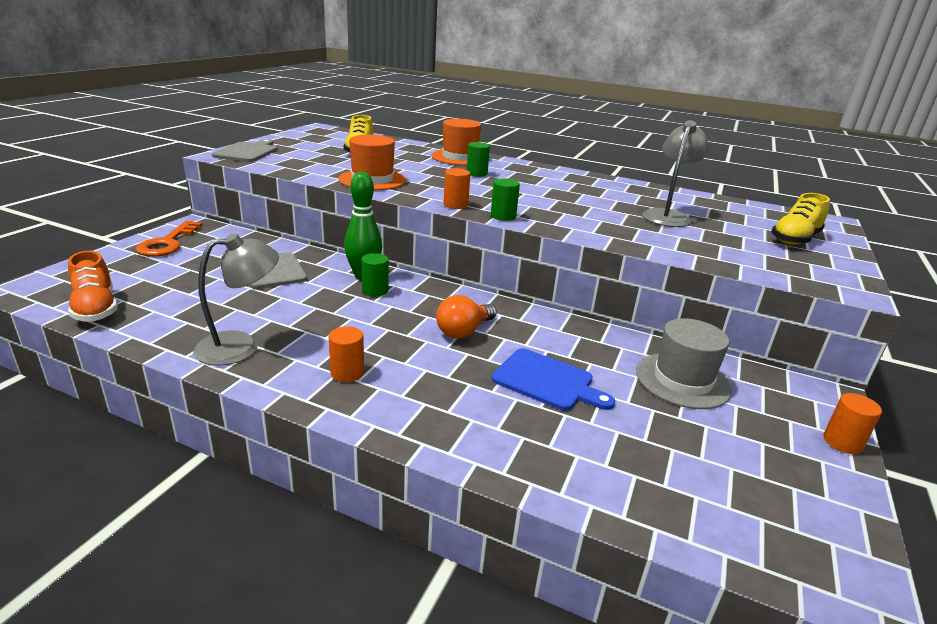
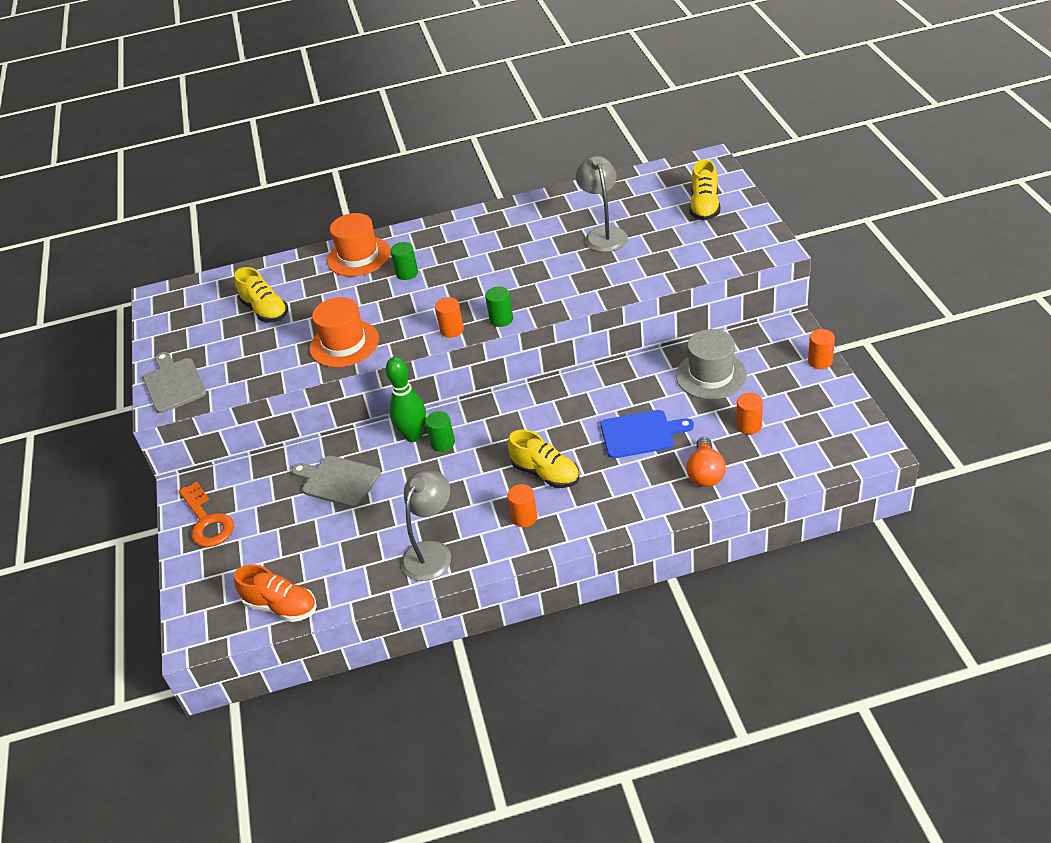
camera: 30 degrees left, 15 degrees up
(417, 355) = (546, 473): none -> yellow shoe
(464, 331) = (548, 433): orange light bulb -> orange light bulb (705, 473)
(680, 446) = (749, 426): none -> orange cylinder

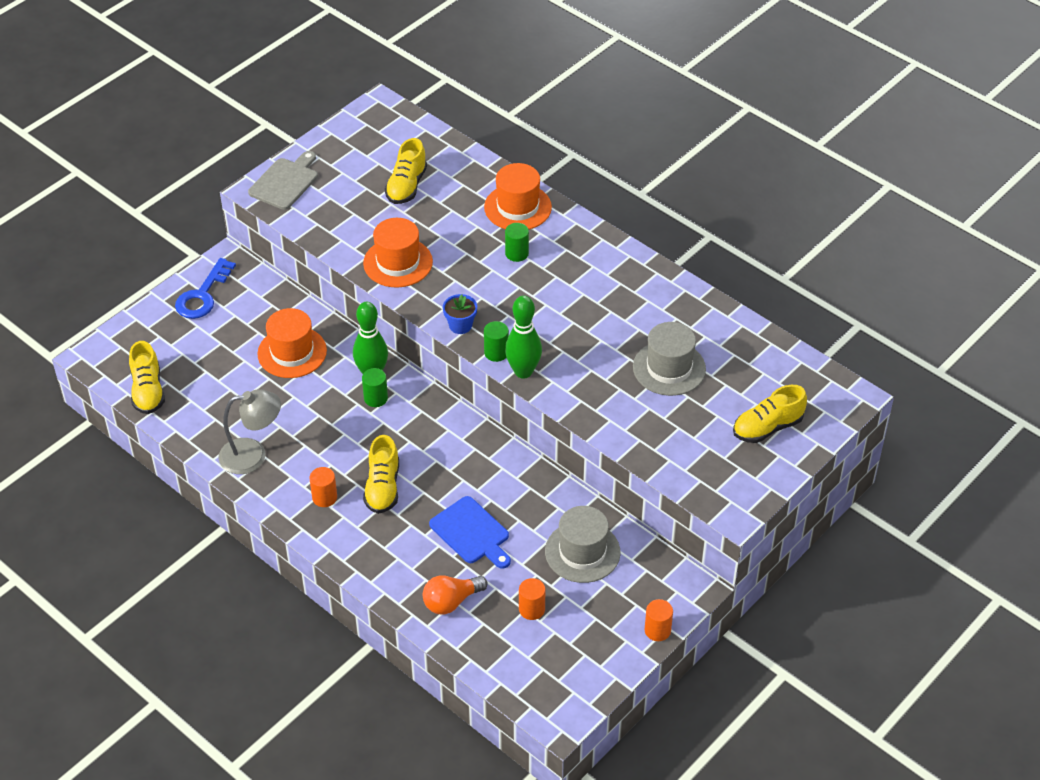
camera: 50 degrees right, 5 degrees up
(207, 521) = (203, 295): orange key -> blue key
(281, 606) = (148, 391): orange shoe -> yellow shoe
(338, 481) = (292, 352): grey cutting board -> orange hat
(452, 330) = (460, 325): orange cylinder -> blue flower pot
(536, 311) = (523, 371): none -> green bowling pin
(604, 234) = (669, 368): grey lamp -> grey hat

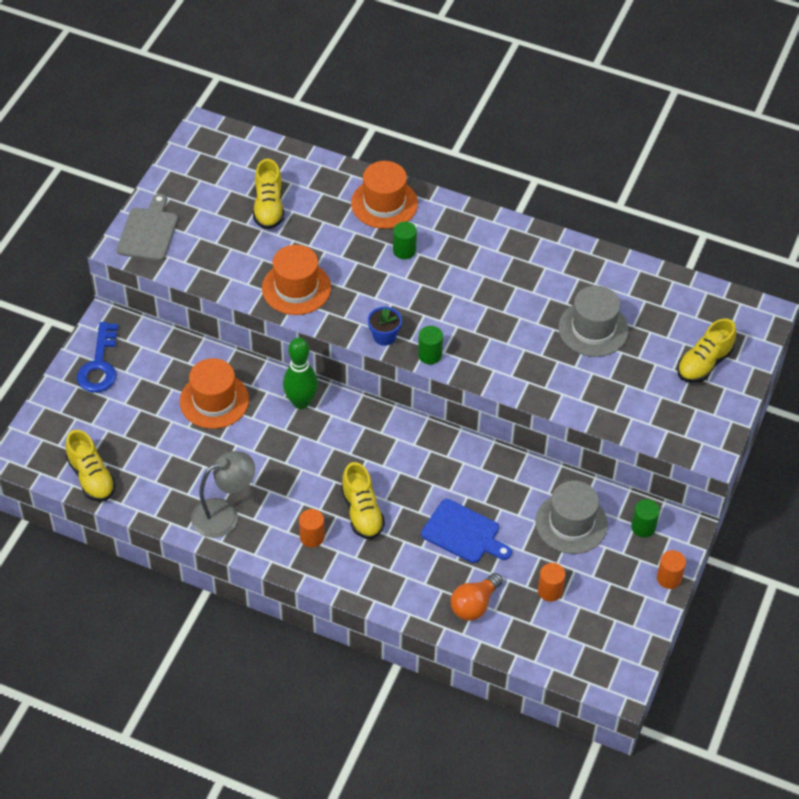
camera: 20 degrees left, 5 degrees up
(375, 398) = (315, 425): green cylinder -> green cylinder (643, 527)
(523, 371) = (463, 367): green bowling pin -> none

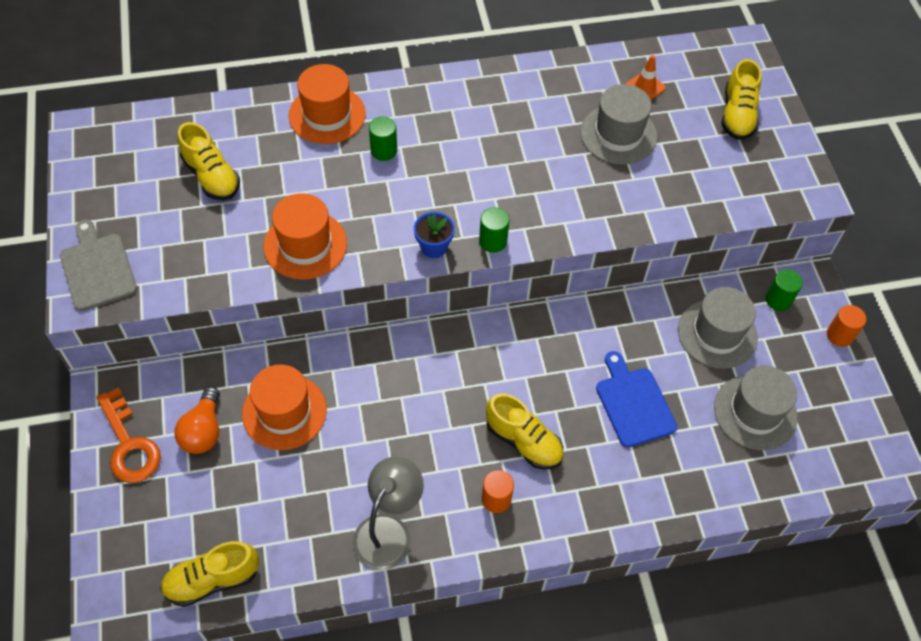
camera: 35 degrees left, 5 degrees up
(91, 477) = (212, 580): yellow shoe -> yellow shoe turned 135 degrees clockwise
(99, 365) = (129, 444): blue key -> orange key
(301, 402) = (374, 362): green bowling pin -> none
(463, 533) = (634, 403): blue cutting board -> blue cutting board turned 105 degrees counterclockwise
(474, 604) = (703, 470): orange light bulb -> orange light bulb (203, 431)
(550, 591) = (755, 412): orange cylinder -> grey hat
(648, 304) = (645, 87): none -> orange traffic cone

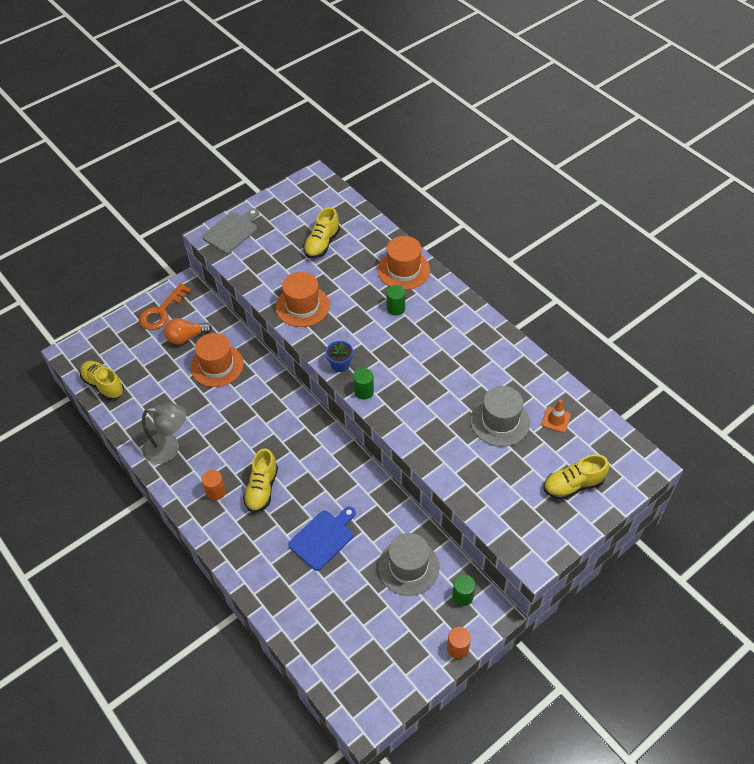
camera: 65 degrees right, 5 degrees down
(755, 412) = (358, 614): grey hat -> none

